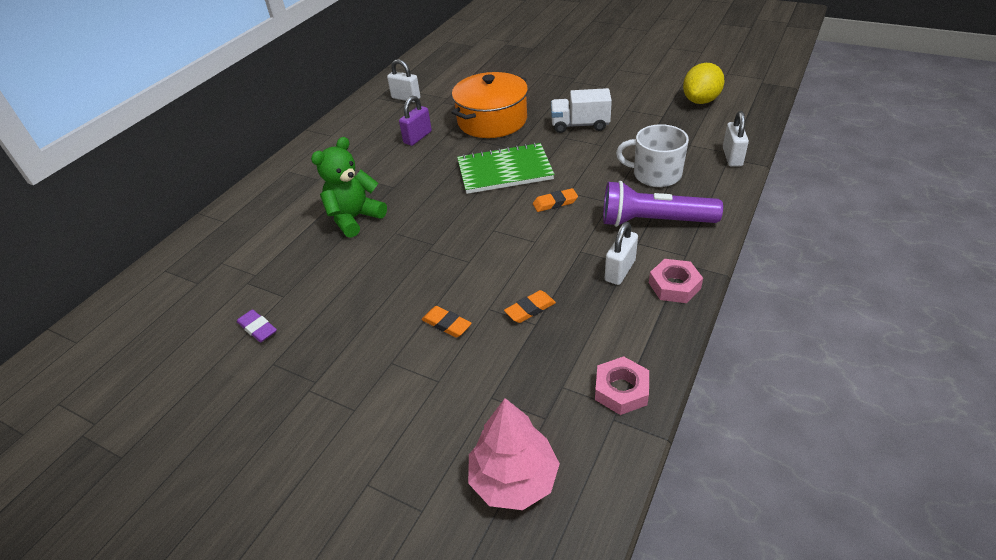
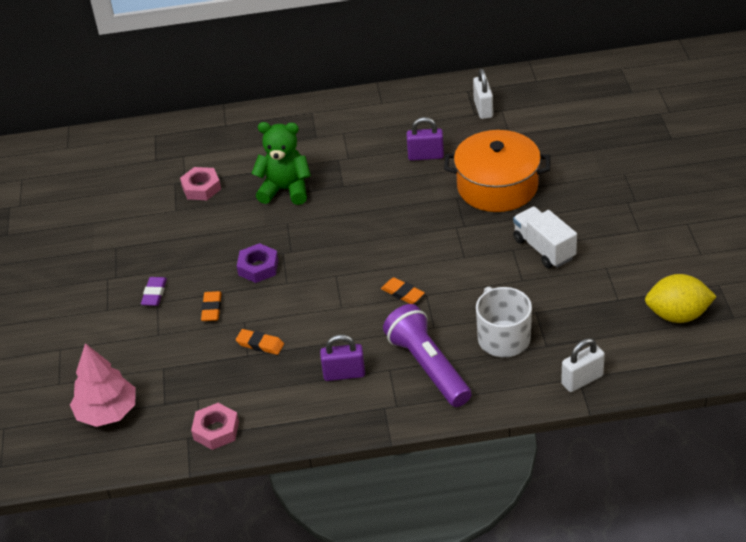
camera: 55 degrees right, 0 degrees up
(258, 328) = (138, 219): purple eraser -> purple eraser (154, 294)
(428, 271) = (258, 267): none -> purple nut
(504, 171) = (423, 238): green notebook -> none
(620, 270) = (344, 374): white padlock -> purple padlock
(674, 286) = (351, 414): pink nut -> pink nut (201, 188)

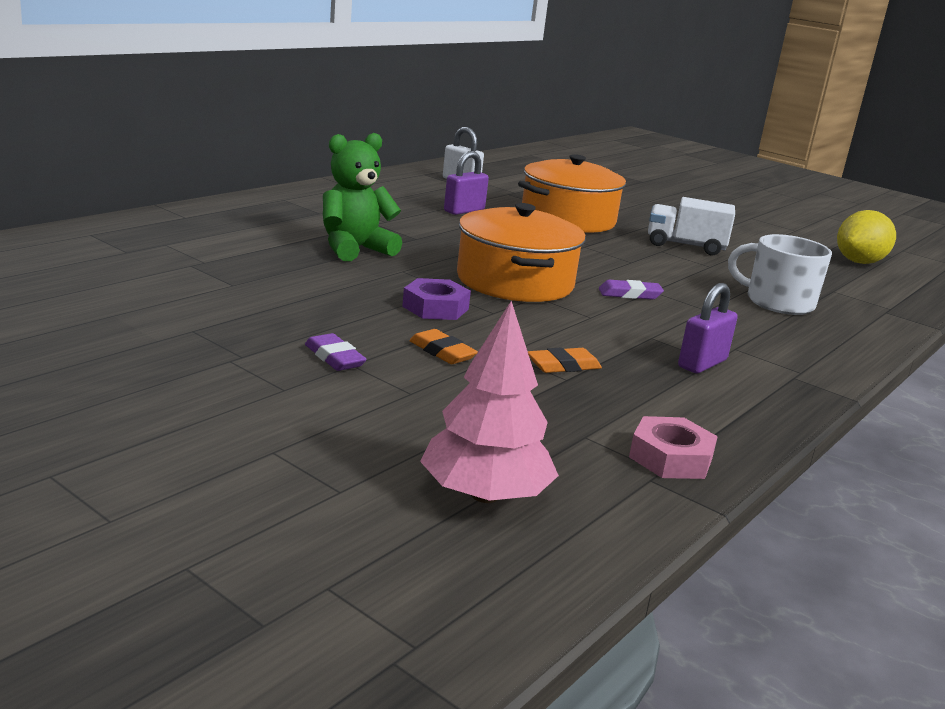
camera: 50 degrees left, 20 degrees down
(201, 188) = (238, 263): pink nut -> none
(343, 255) = (515, 281): none -> orange pot
(402, 293) = (629, 294): orange eraser -> purple eraser
(428, 367) = (764, 337): purple flashlight -> none
(582, 380) = (891, 312): white padlock -> none

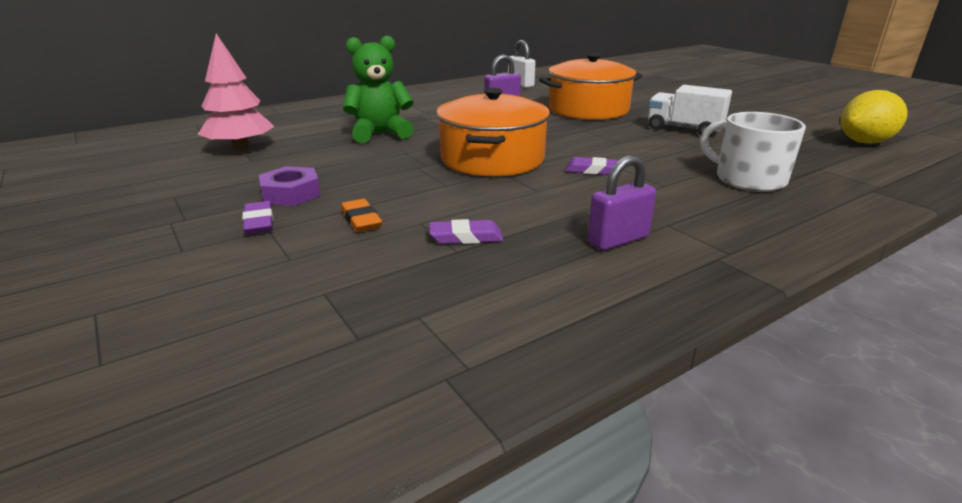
camera: 20 degrees right, 5 degrees up
(435, 308) = (397, 180): purple nut -> purple nut (291, 194)
(485, 495) = (237, 383): pink tree -> pink tree (240, 148)
(563, 366) = (466, 237): orange eraser -> purple eraser
(670, 458) = (493, 351): pink nut -> none

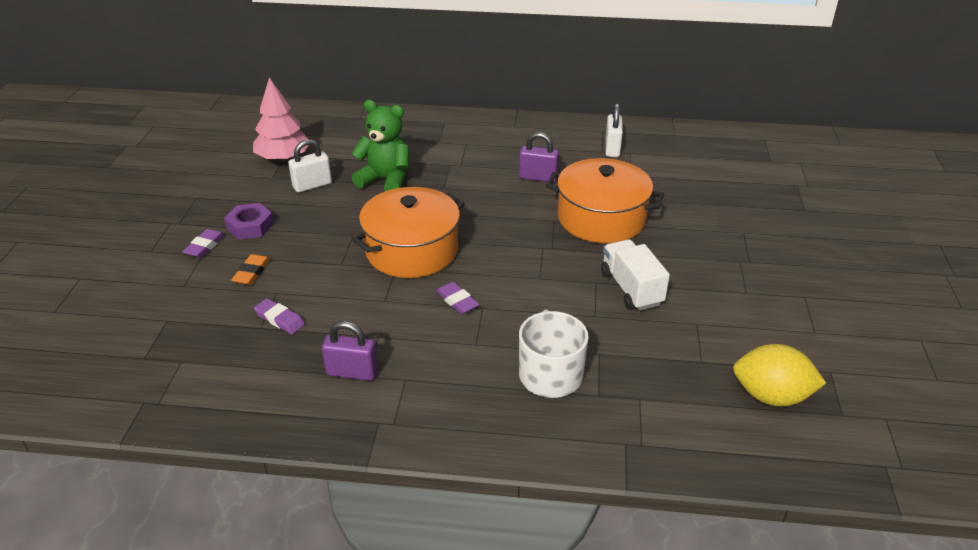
camera: 40 degrees right, 10 degrees up
(310, 153) = (312, 185): none -> white padlock

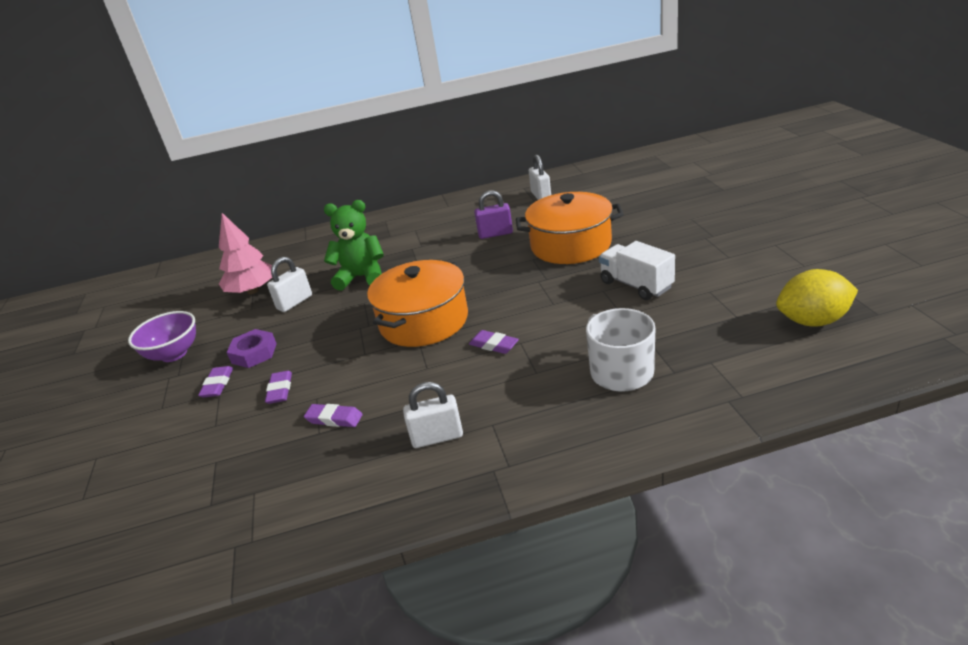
camera: 15 degrees left, 5 degrees down
(185, 200) = (174, 354): none -> purple bowl
(252, 272) = (280, 390): orange eraser -> purple eraser
(352, 372) = (437, 437): purple padlock -> white padlock

